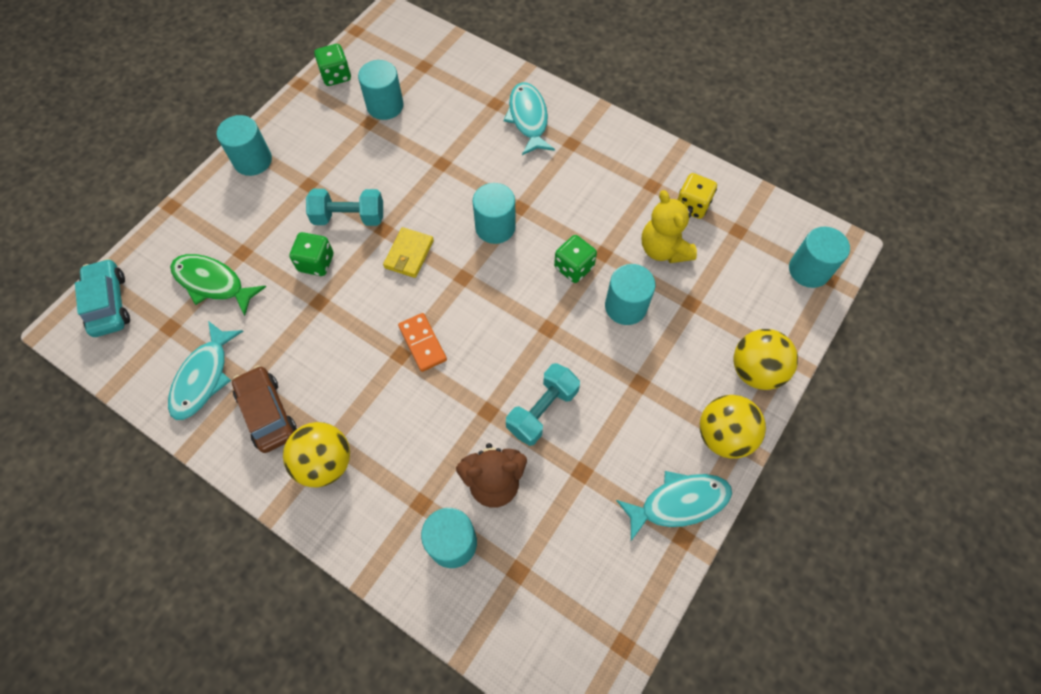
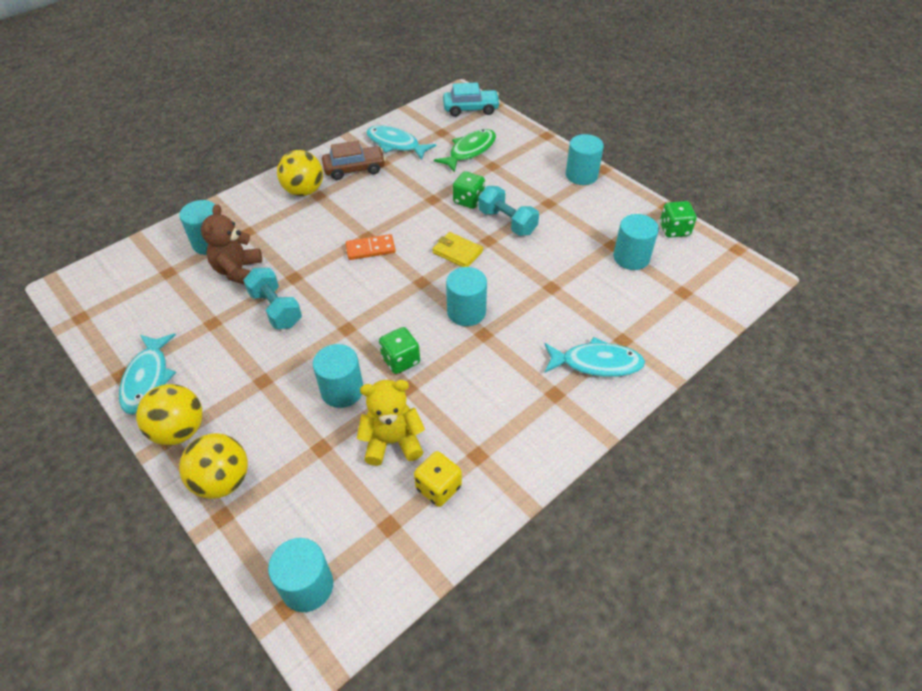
camera: 105 degrees right, 15 degrees down
(349, 217) = (507, 222): turquoise dumbbell -> turquoise dumbbell turned 60 degrees counterclockwise

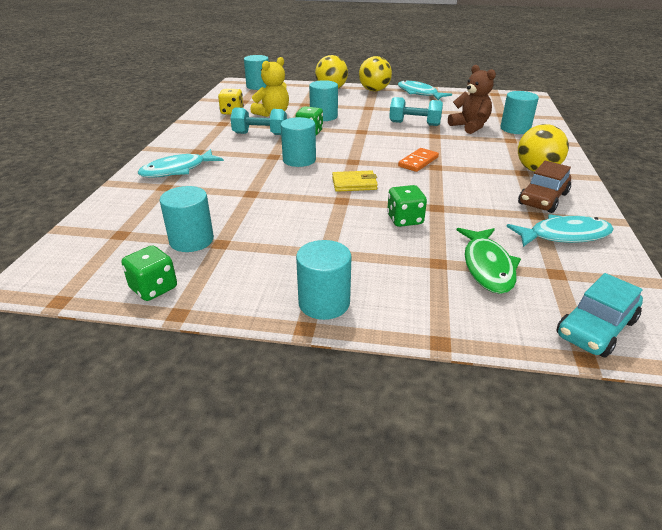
camera: 140 degrees right, 15 degrees down
(507, 222) = (344, 219): turquoise dumbbell -> turquoise dumbbell (260, 134)

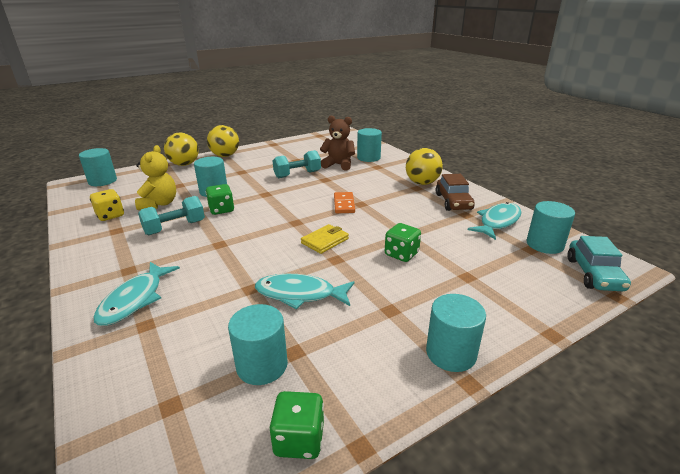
camera: 40 degrees left, 5 degrees down
(299, 160) = (249, 238): turquoise cylinder -> turquoise cylinder (544, 244)
(419, 93) = (265, 149): turquoise fish -> turquoise fish (300, 294)
(487, 266) = (495, 264): green fish -> none

